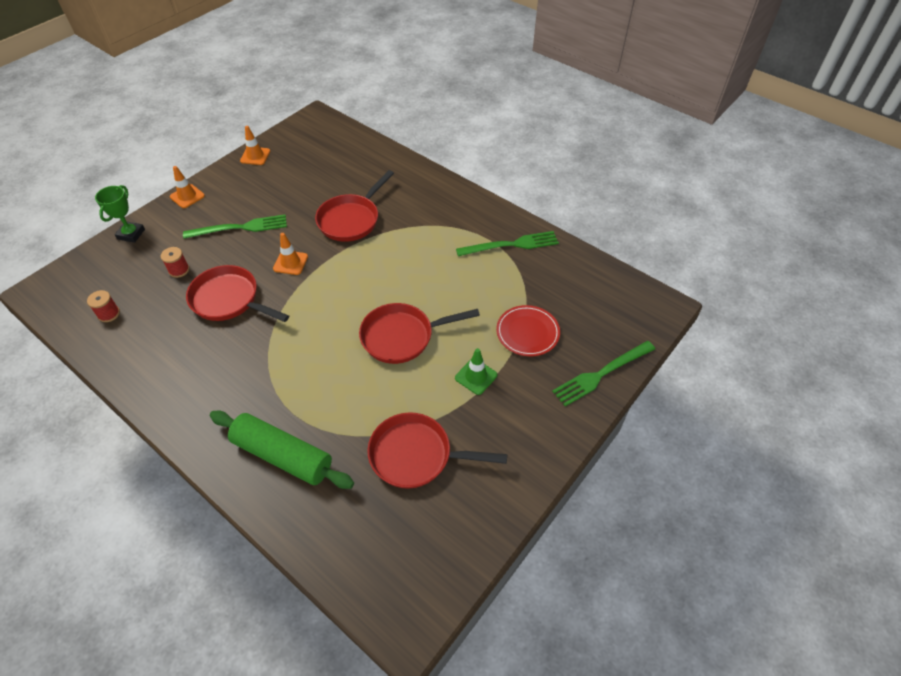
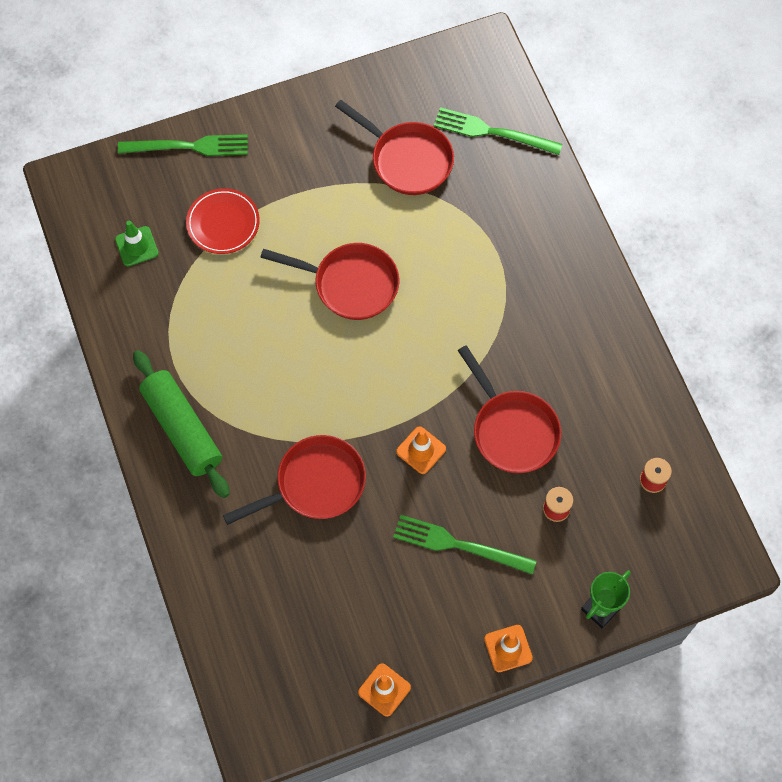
camera: 150 degrees left, 15 degrees up
(283, 455) = (524, 218): green rolling pin -> green rolling pin (182, 429)
(476, 376) = (306, 204): green traffic cone -> green traffic cone (136, 246)
(511, 245) = (154, 340): green fork -> green fork (492, 132)

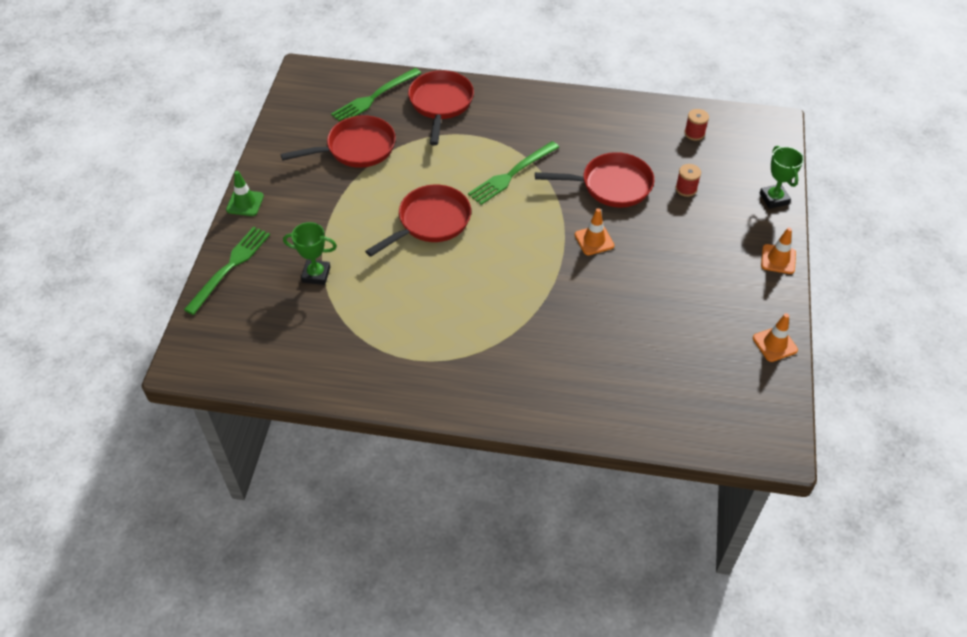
camera: 60 degrees left, 15 degrees down
(136, 246) = (288, 339): green traffic cone -> green traffic cone (245, 203)
(182, 429) = (476, 378): green rolling pin -> none
(223, 223) = (316, 274): red plate -> green trophy
(315, 484) = (581, 313): red pan -> red pan (441, 104)
(458, 545) = (682, 251): green fork -> green fork (511, 174)

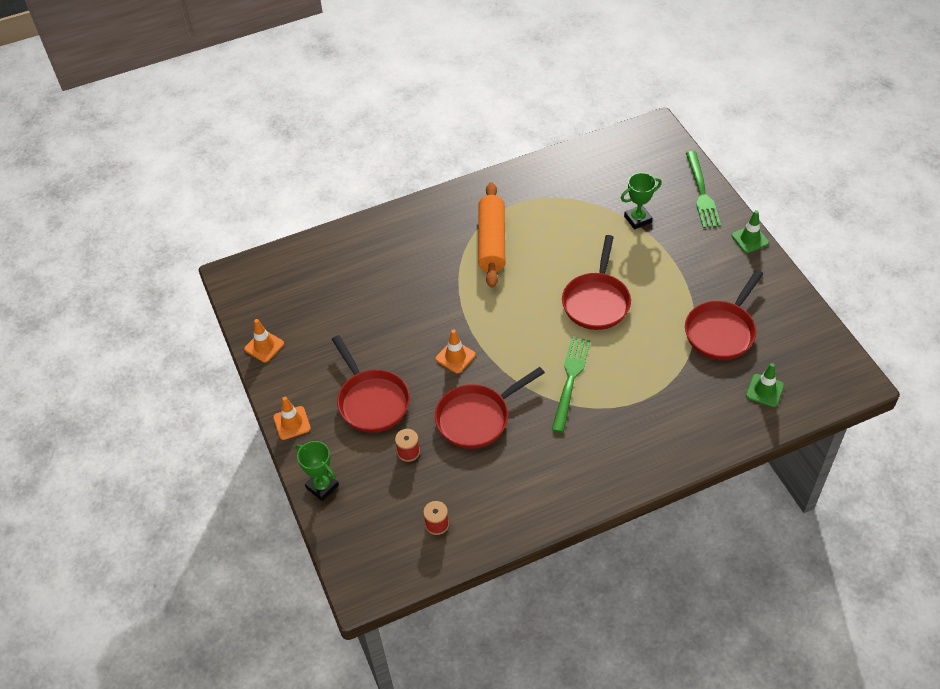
camera: 150 degrees right, 0 degrees up
(374, 97) = (764, 390): green fork -> green traffic cone
(441, 104) = (699, 418): red pan -> red pan (371, 401)
(474, 330) = (491, 242): none -> orange rolling pin

